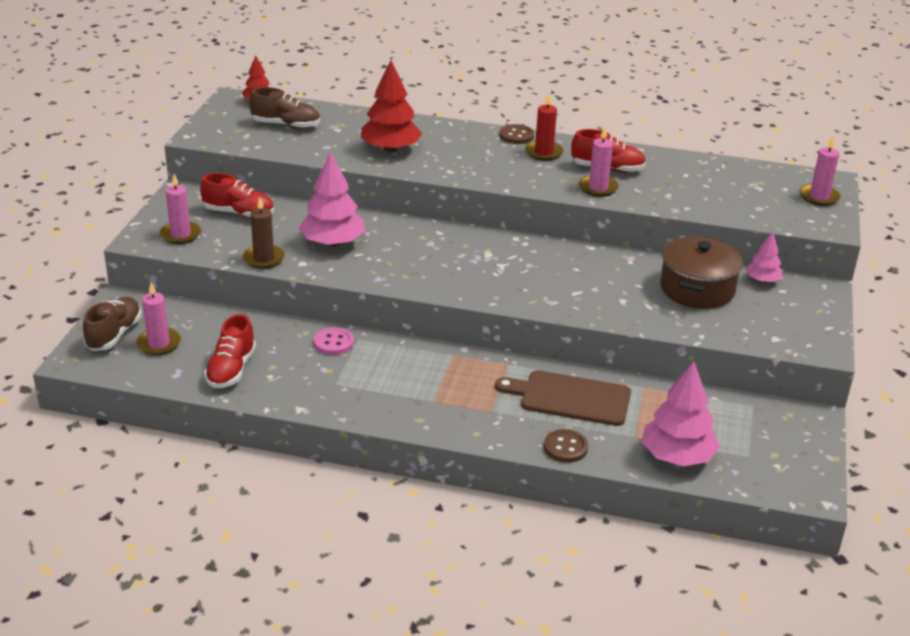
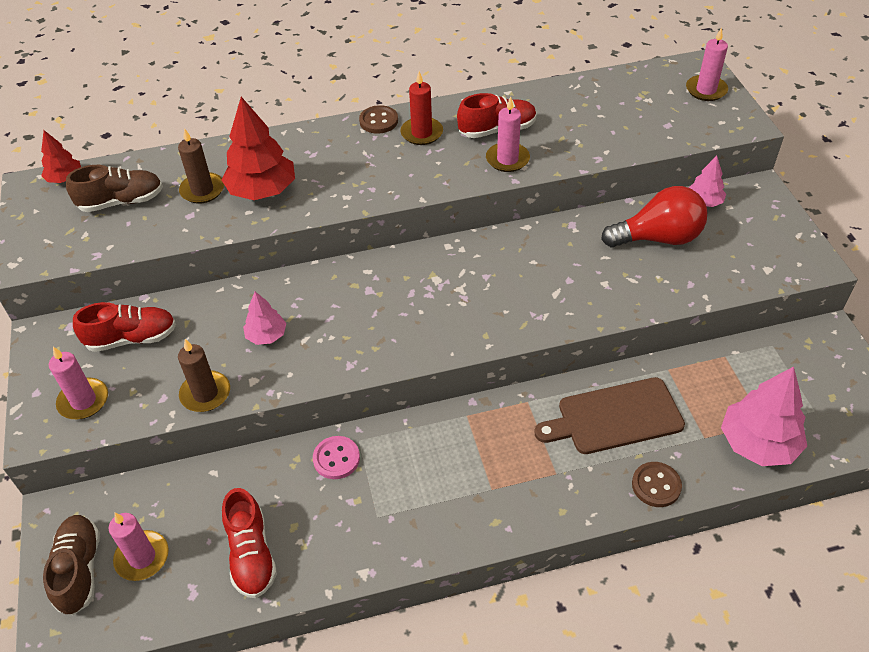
camera: 25 degrees left, 15 degrees up
(333, 243) = (266, 335): pink tree -> pink tree, size x0.55
(348, 136) = (202, 190): none -> brown candle
(697, 289) = (658, 238): brown pot -> red light bulb

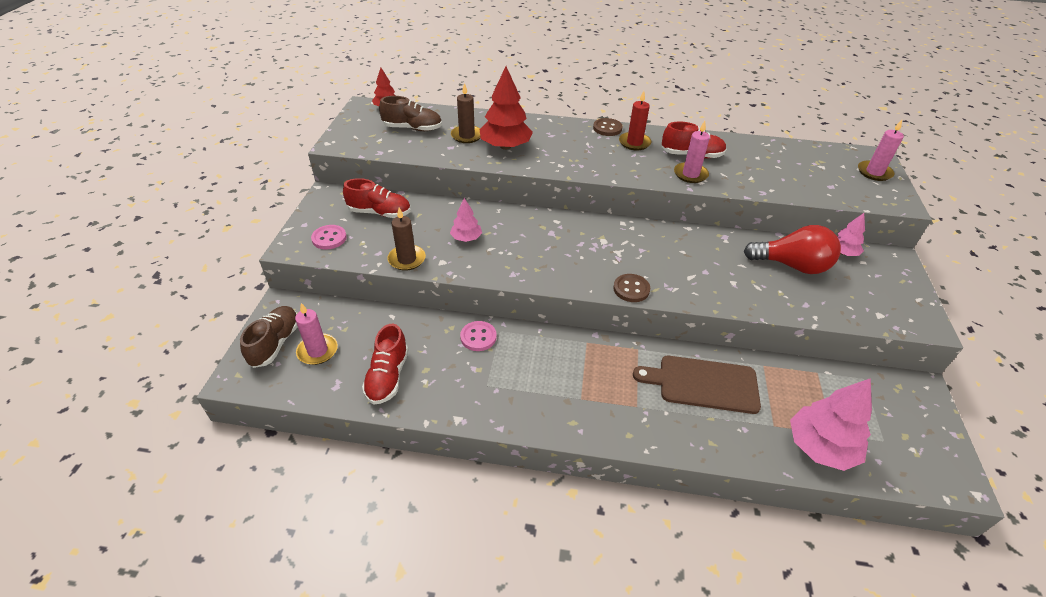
camera: 20 degrees right, 5 degrees down
(83, 401) = (329, 238): pink candle -> pink button
(656, 485) = (716, 445): brown button -> brown button (631, 289)

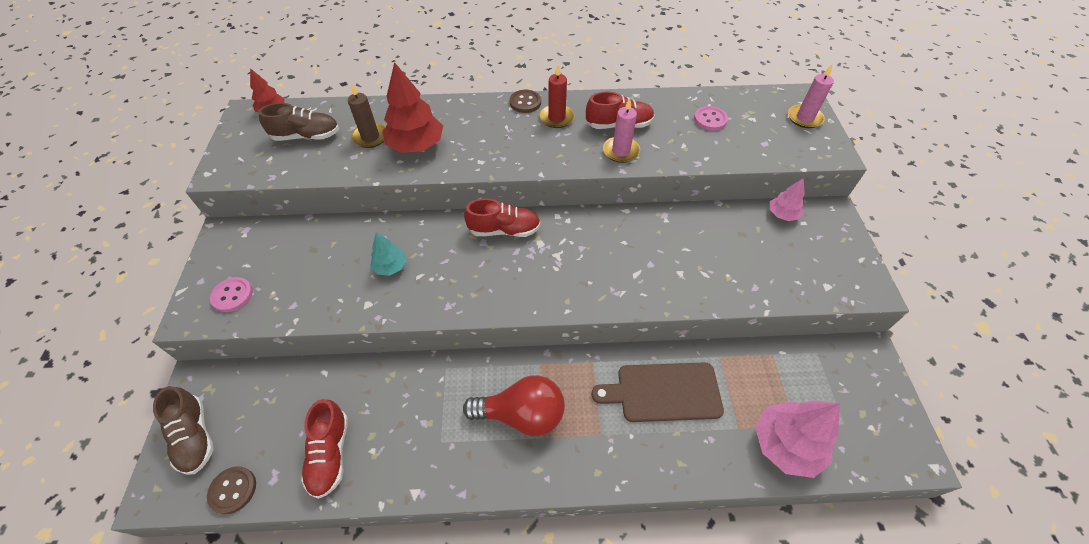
camera: 10 degrees left, 10 degrees up
(275, 343) = (195, 436): brown shoe -> brown shoe turned 150 degrees clockwise
(317, 351) = (245, 436): pink candle -> none
(380, 213) = (287, 249): red shoe -> red shoe (504, 230)
(407, 259) = (327, 308): brown candle -> none
(466, 238) = (390, 267): pink tree -> turquoise tree
(478, 337) = (423, 381): pink button -> pink button (710, 120)
(631, 289) = (577, 302): brown button -> brown button (233, 490)
(792, 265) = (735, 240): red light bulb -> red light bulb (522, 414)

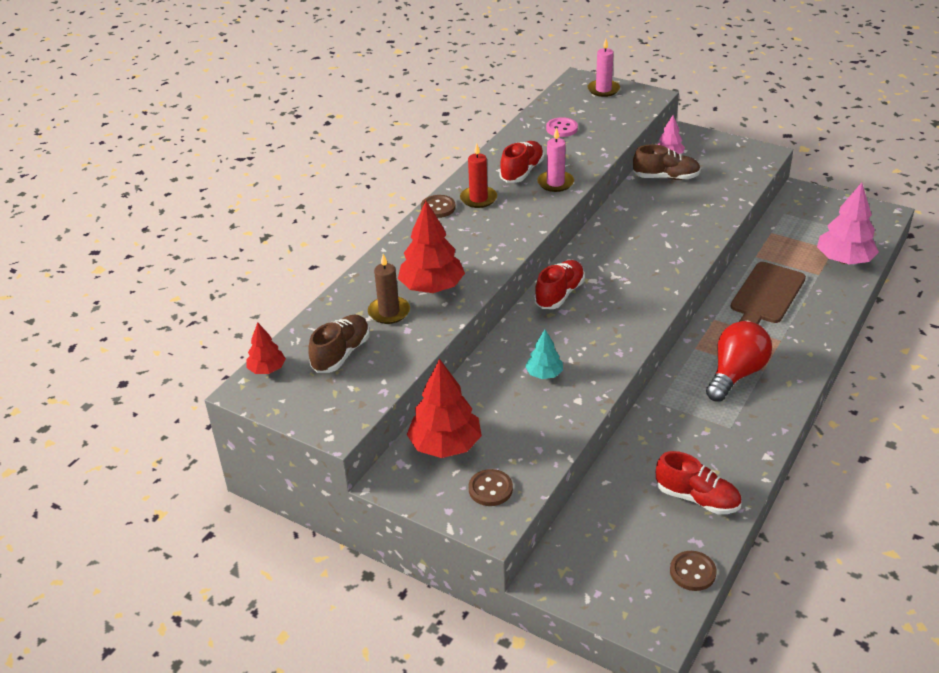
camera: 55 degrees left, 15 degrees down
(195, 436) = (614, 590): brown shoe -> brown shoe (666, 177)
(232, 295) = (490, 489): pink button -> brown button
(275, 245) = (445, 445): none -> red tree

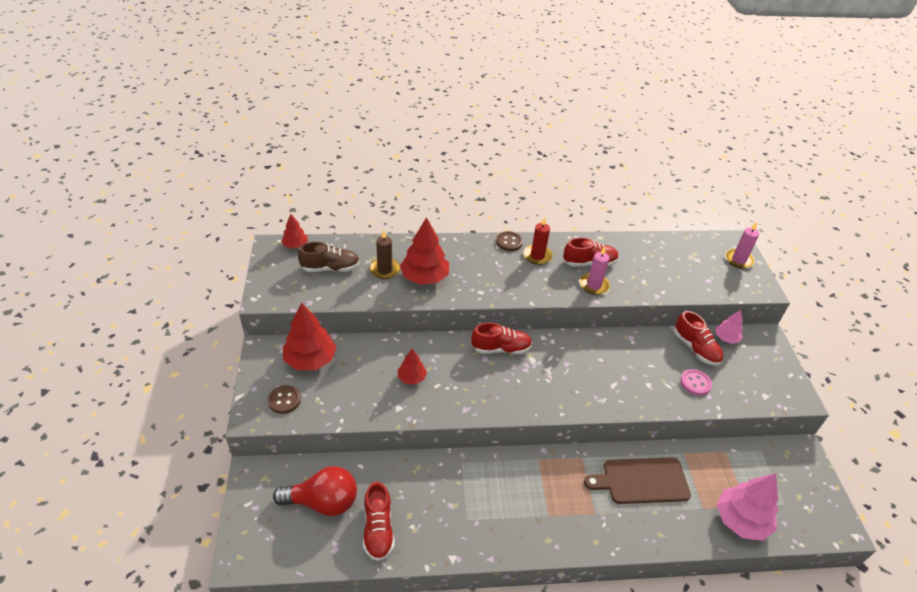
camera: 50 degrees right, 5 degrees up
(544, 374) = (412, 378): turquoise tree -> red tree
(562, 128) = (663, 260): pink button -> pink button (695, 383)
(666, 177) = (696, 348): brown shoe -> red shoe
(692, 572) = (304, 557): brown button -> none
(735, 374) = (530, 498): red light bulb -> red light bulb (323, 502)

